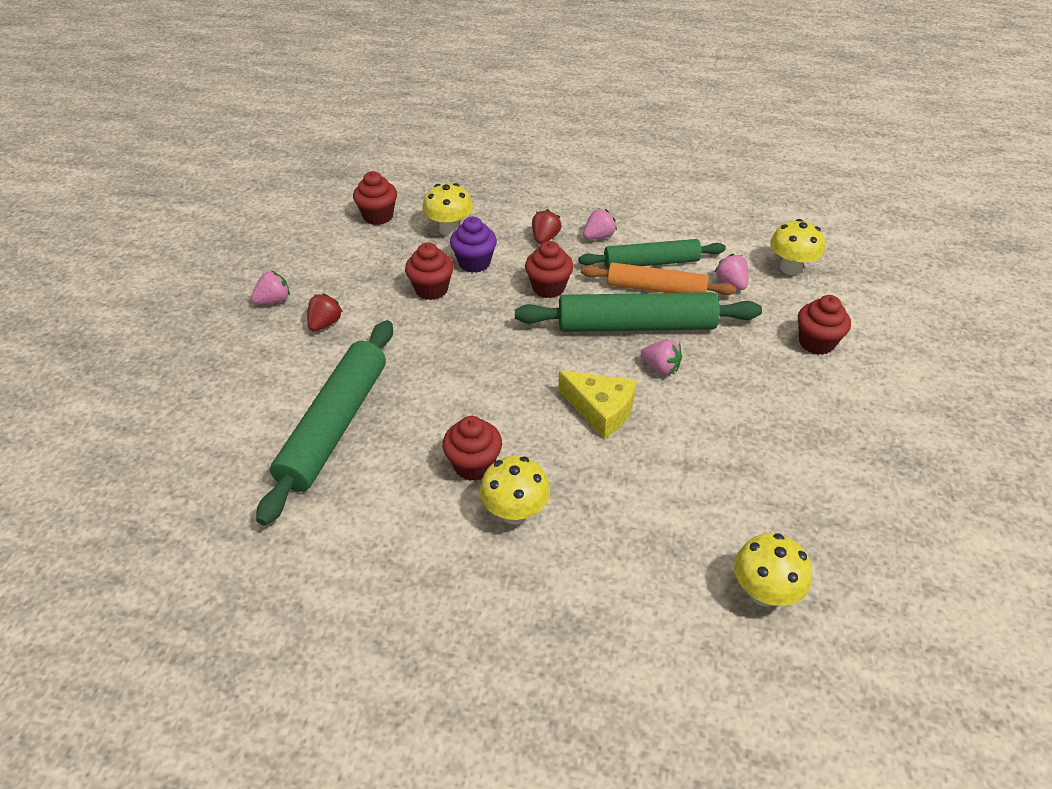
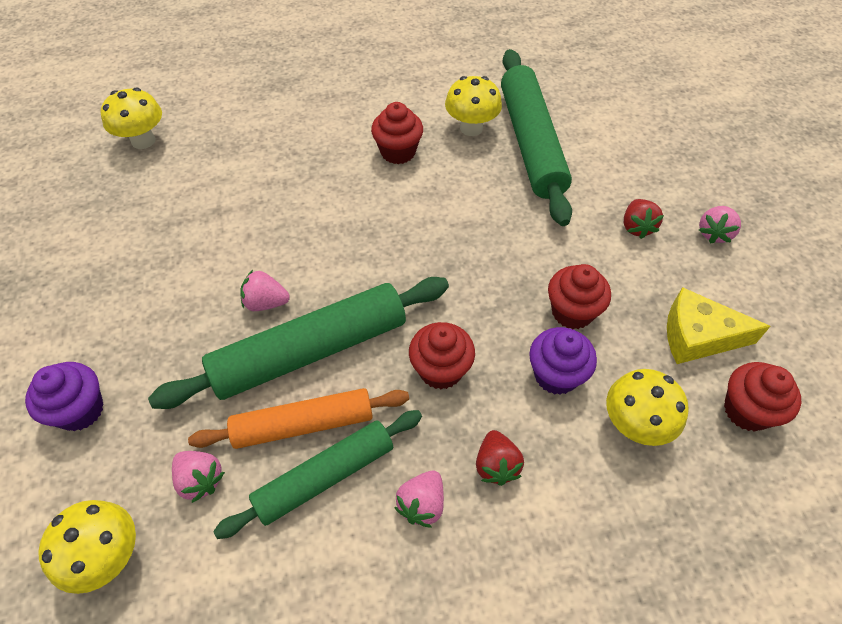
camera: 155 degrees right, 10 degrees up
(515, 512) = (346, 131): yellow mushroom -> yellow mushroom (471, 128)
(600, 410) = (312, 233): yellow cheese -> yellow cheese (698, 336)
(816, 342) = (80, 410): red cupcake -> purple cupcake

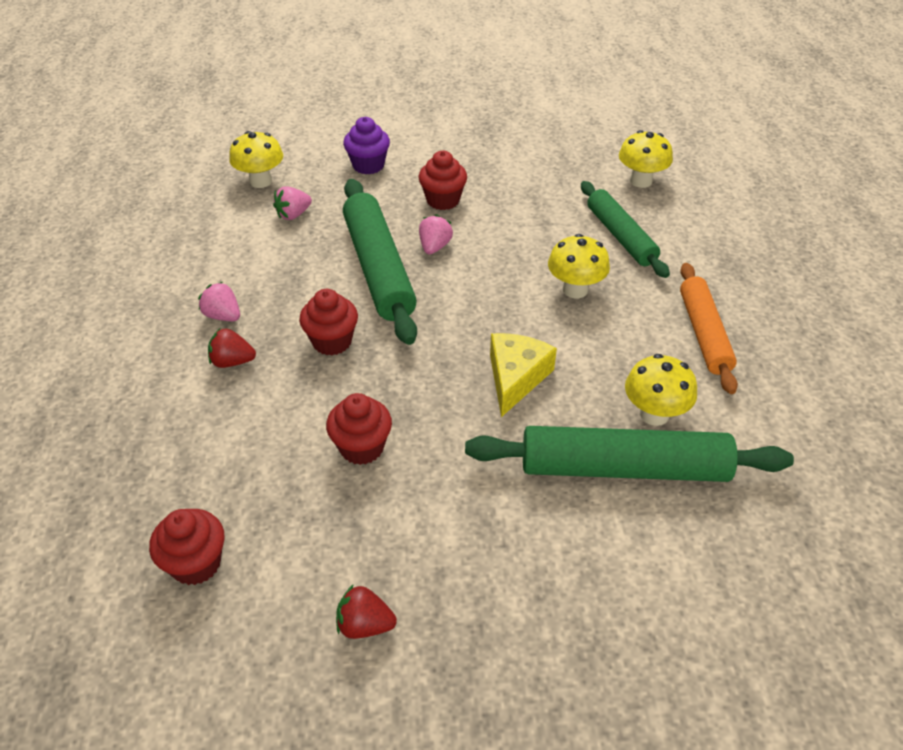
camera: 100 degrees right, 10 degrees down
(303, 424) = (314, 262): orange rolling pin -> orange rolling pin (704, 333)
(325, 476) = (268, 270): green rolling pin -> green rolling pin (621, 236)
(398, 152) = (615, 345): red cupcake -> red cupcake (443, 200)
(556, 375) = (297, 418): purple cupcake -> none
(634, 425) = (224, 463): yellow mushroom -> yellow mushroom (575, 290)
(636, 227) = (463, 541): red strawberry -> red strawberry (365, 625)
(698, 336) = (295, 551): yellow cheese -> yellow cheese (516, 378)
(714, 233) = (435, 627): pink strawberry -> none

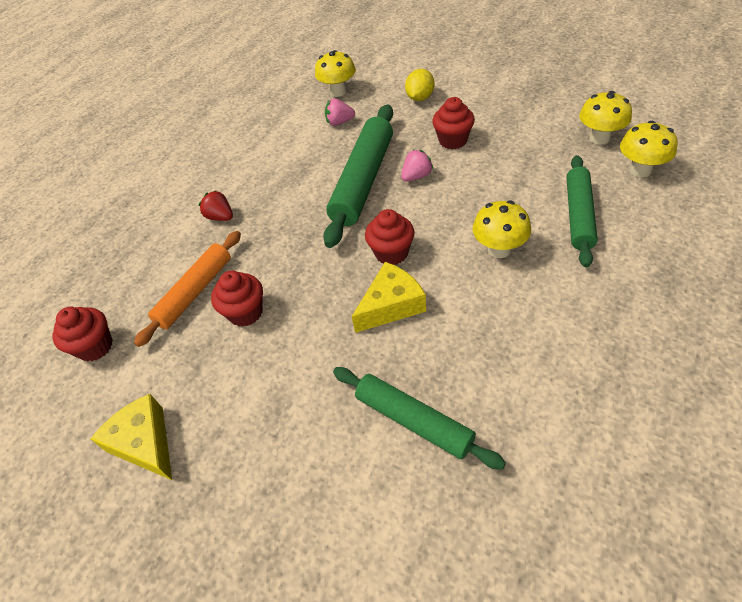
camera: 40 degrees right, 5 degrees up
(223, 316) = (240, 182): pink strawberry -> none
(332, 341) = (289, 225): red cupcake -> red cupcake (391, 253)
(365, 625) = (145, 443): red strawberry -> yellow cheese
(368, 165) = (420, 98): purple cupcake -> yellow lemon
(624, 468) = (414, 421): green rolling pin -> green rolling pin, size x0.66
(654, 414) = (478, 386): yellow mushroom -> yellow mushroom (599, 138)
(704, 333) = (585, 333): orange rolling pin -> orange rolling pin (195, 292)

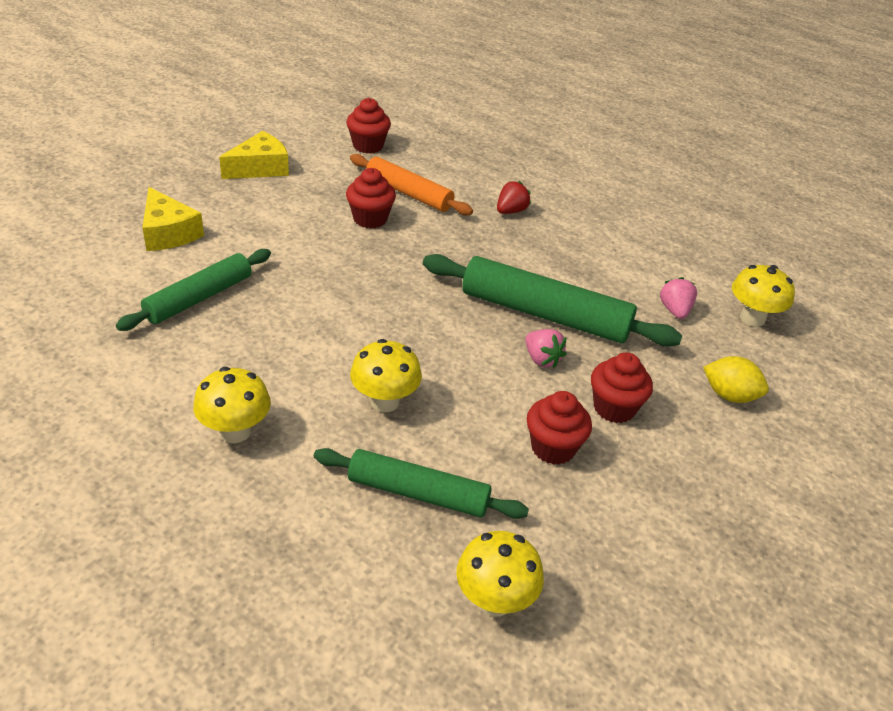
camera: 85 degrees right, 10 degrees down
(391, 253) = (412, 317): red cupcake -> red cupcake (553, 448)
(391, 305) = (337, 306): yellow cheese -> yellow cheese (168, 233)
(599, 138) = (588, 578): yellow mushroom -> yellow mushroom (235, 431)

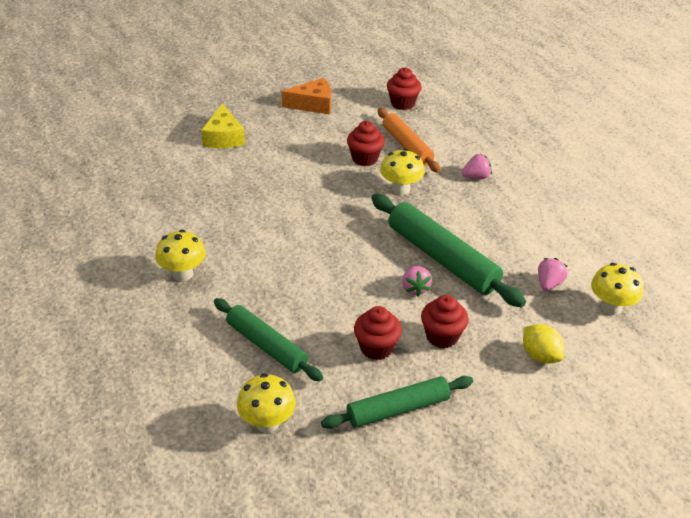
camera: 30 degrees right, 0 degrees up
(199, 298) = (215, 185): green rolling pin -> green rolling pin (398, 409)
(260, 168) = (313, 104): yellow cheese -> orange cheese
(384, 401) = (286, 284): yellow mushroom -> yellow mushroom (401, 189)
(511, 211) = (476, 177): red strawberry -> pink strawberry

